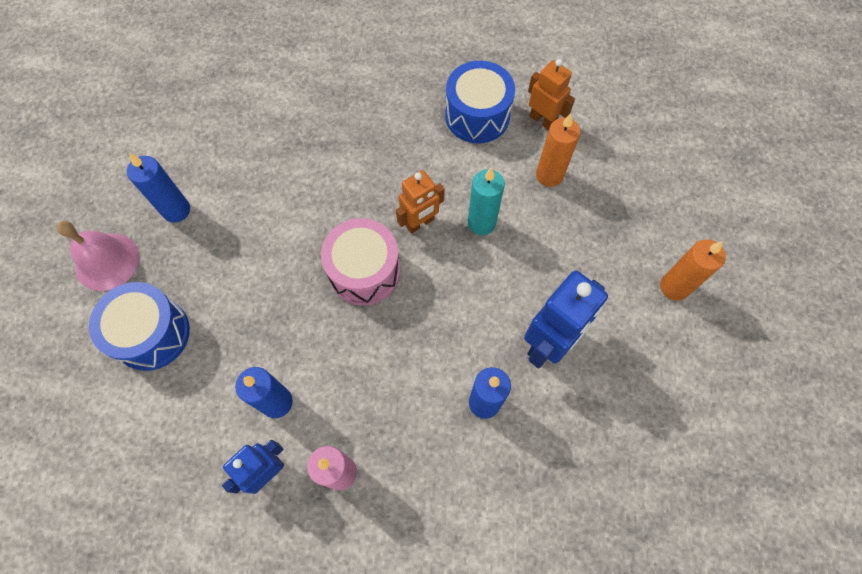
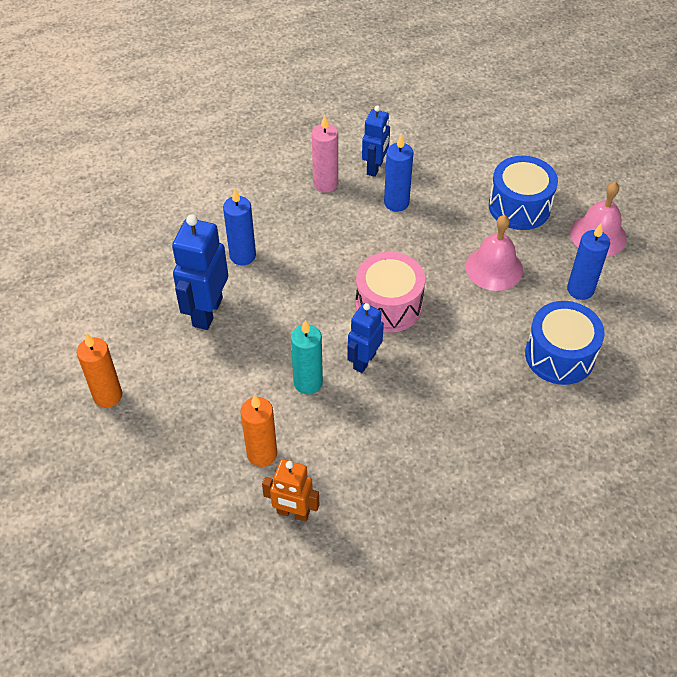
camera: 155 degrees right, 15 degrees down
(236, 269) = (494, 268): none -> pink bell
(420, 223) = (364, 361): orange robot -> blue robot
(477, 115) = (365, 488): blue drum -> blue drum (559, 355)

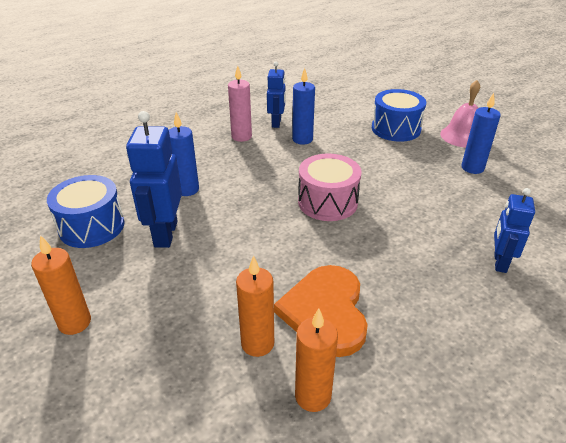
camera: 15 degrees left, 15 degrees down
(293, 513) = (313, 396): orange robot -> orange candle
(308, 383) = (280, 271): turquoise candle -> none
(335, 436) = (325, 311): none -> orange heart
(364, 361) = (325, 245): blue robot -> blue robot (499, 262)
(494, 268) = (399, 165): pink bell -> none
(559, 355) = (486, 211): blue drum -> blue drum (92, 226)

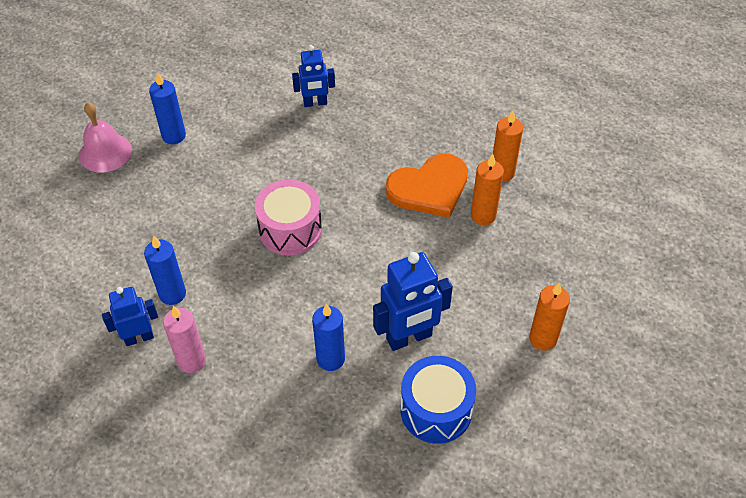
camera: 115 degrees left, 15 degrees up
(396, 129) = (109, 212): blue drum -> none

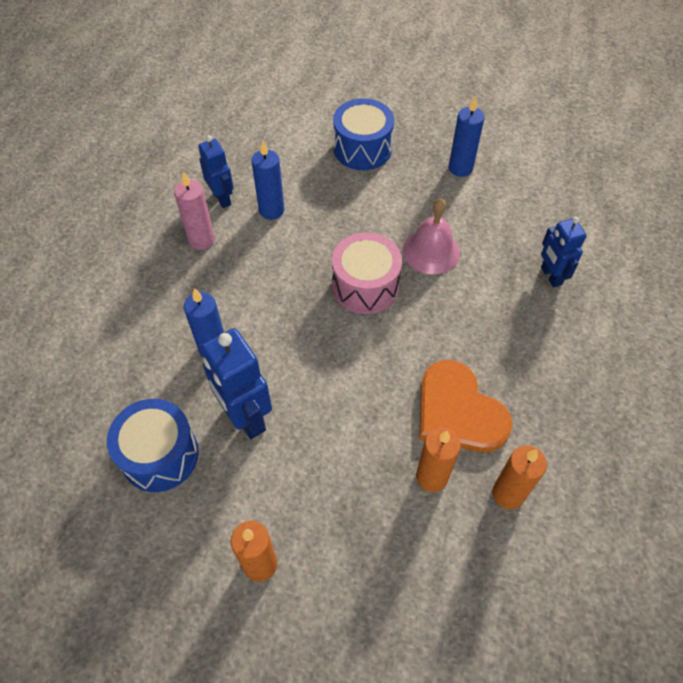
camera: 80 degrees right, 5 degrees up
(105, 152) = (423, 125): pink bell -> pink bell (431, 251)
(117, 206) = (362, 149): none -> blue drum

